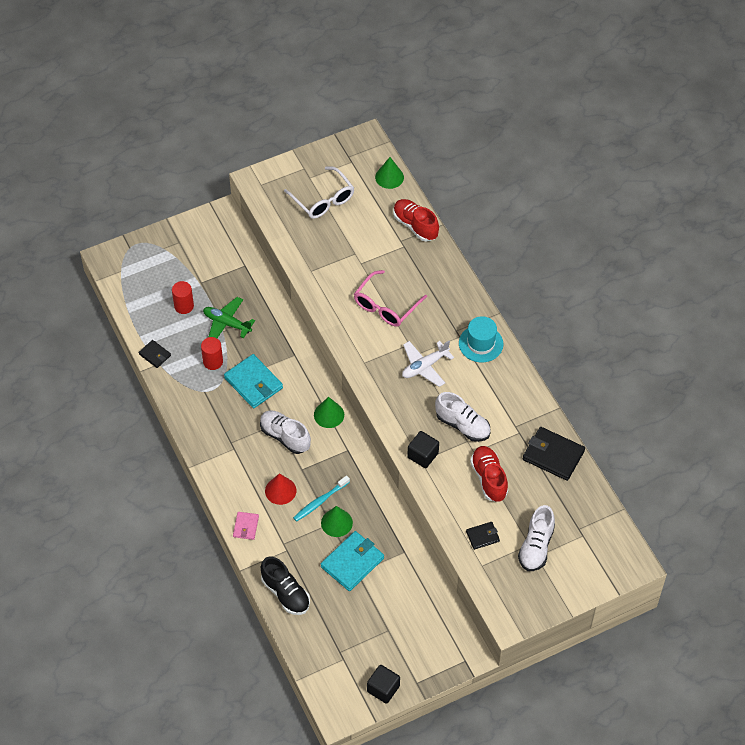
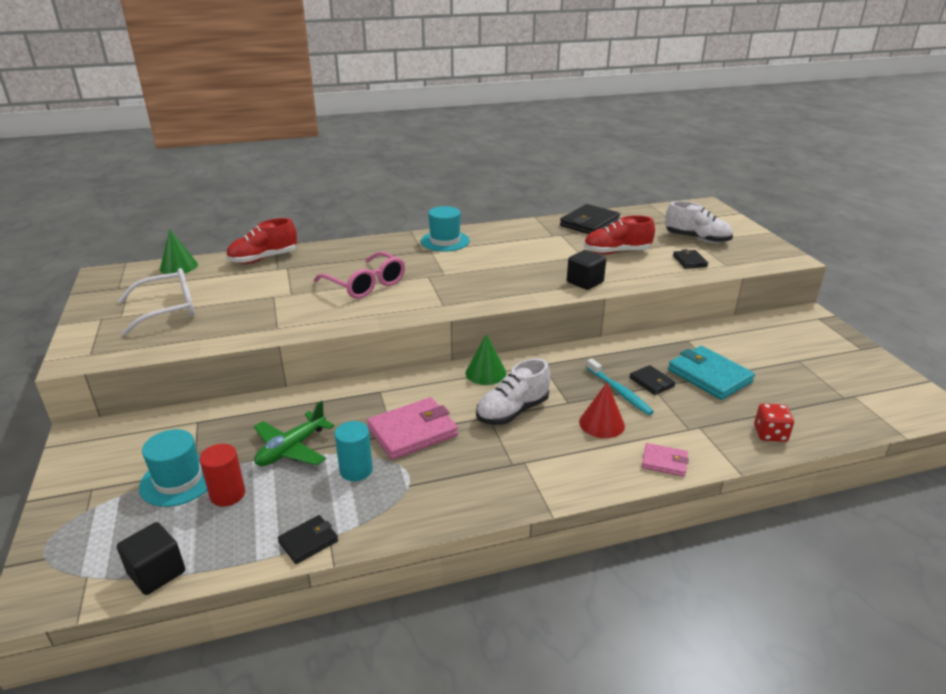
camera: 80 degrees left, 25 degrees down
(192, 278) = (178, 480): none -> turquoise hat
(213, 362) = (356, 470): red cylinder -> turquoise cylinder
(253, 383) = (412, 432): turquoise wallet -> pink wallet
(285, 593) = (770, 434): black shoe -> red dice
(336, 523) = (651, 382): green cone -> black wallet
(383, 689) = (881, 371): black cube -> black cube (156, 572)
(424, 366) = (463, 270): white plane -> none
(462, 425) = (547, 258): white shoe -> none

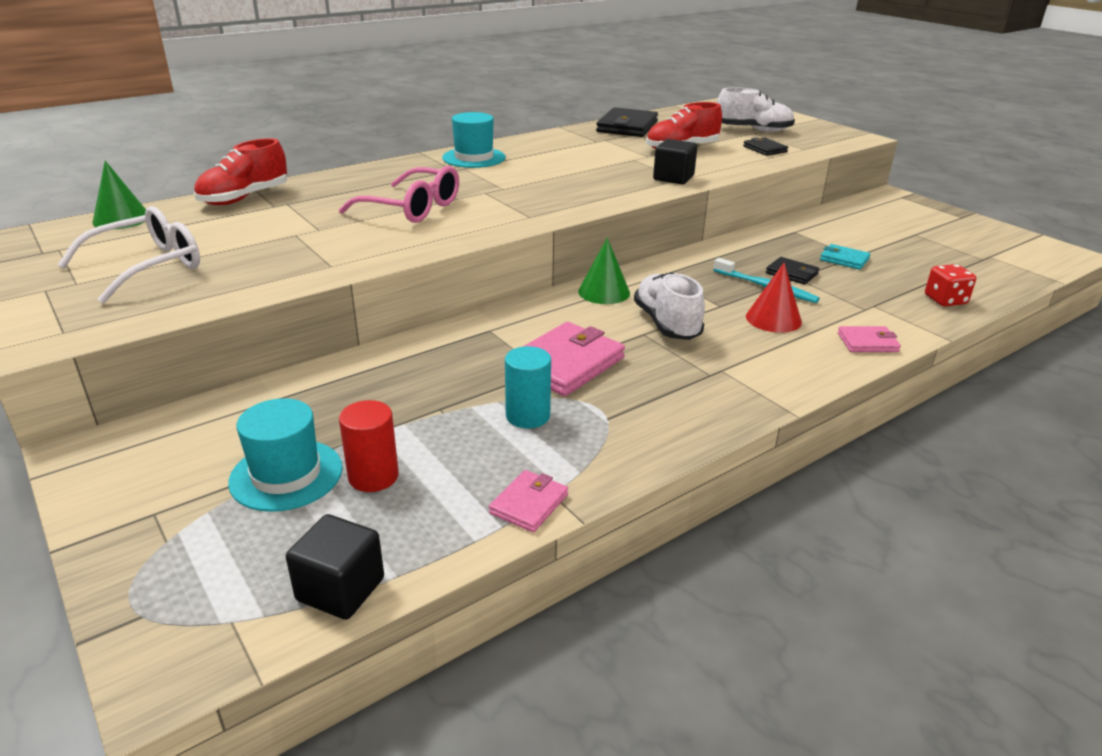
camera: 20 degrees left, 0 degrees up
(291, 449) = (422, 409): green plane -> none
(308, 541) = (529, 504): black wallet -> pink wallet
(512, 411) = (667, 324): white shoe -> white shoe turned 135 degrees clockwise
(709, 376) = (844, 259): turquoise wallet -> turquoise wallet, size x0.54

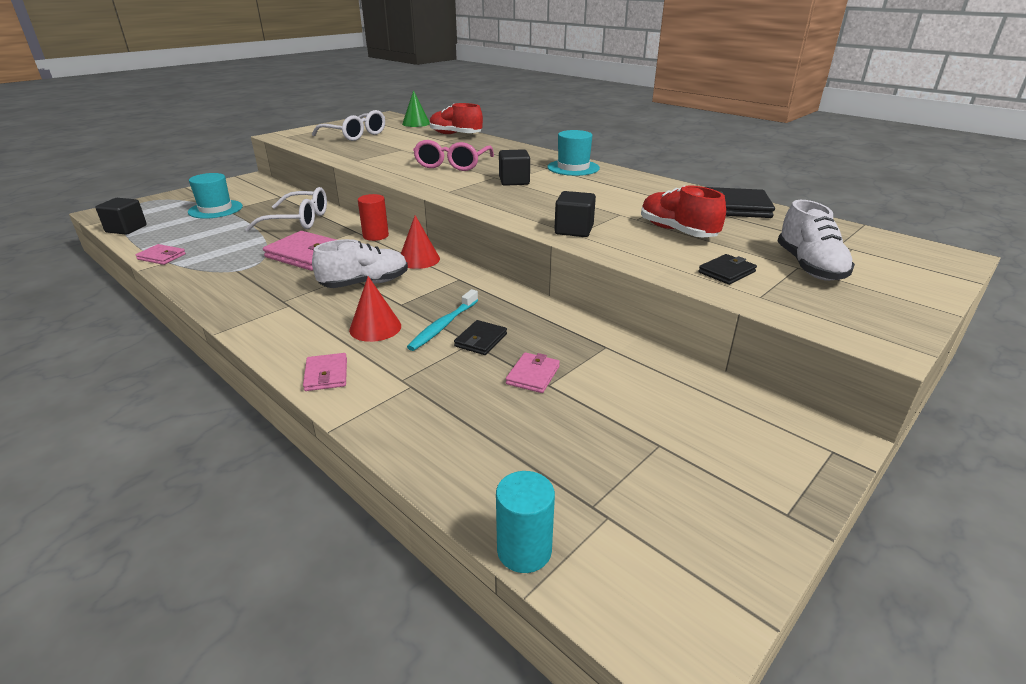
camera: 80 degrees right, 0 degrees up
(373, 476) = (205, 224): red cylinder -> red cylinder (375, 236)
(414, 377) = (298, 220): none -> white glasses
(509, 185) = (514, 181): none -> black cube
(528, 416) = (247, 250): turquoise cylinder -> turquoise cylinder (524, 550)
(604, 292) = (419, 259): green cone -> red cone
(844, 259) = (533, 375): turquoise wallet -> pink wallet
(945, 300) = (432, 441): red dice -> none

